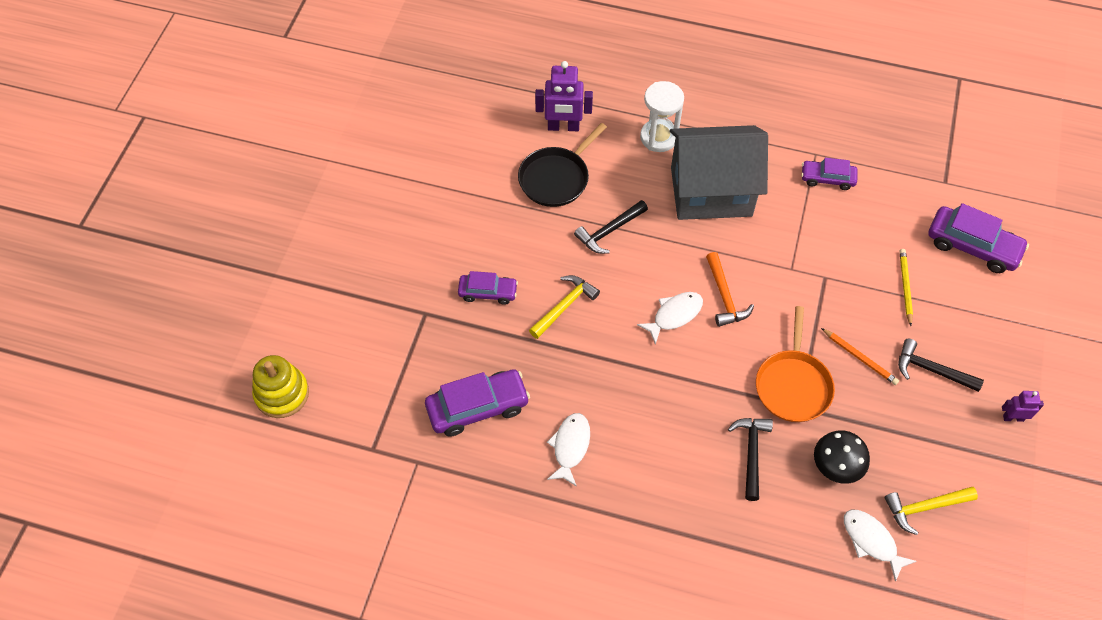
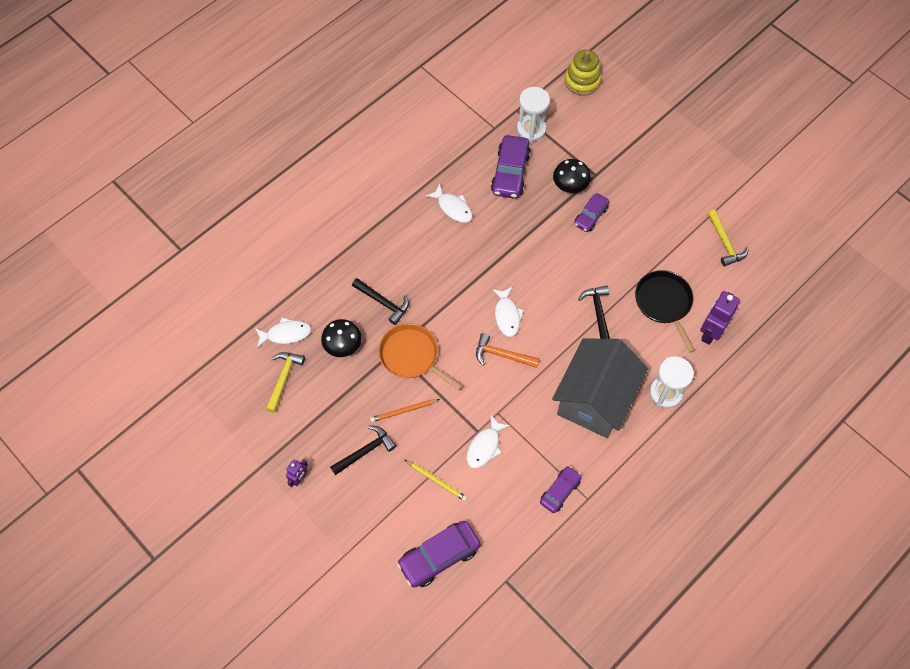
camera: 120 degrees right, 5 degrees up
(395, 416) = (531, 129): none -> white hourglass
(457, 333) = (570, 185): none -> black mushroom
(564, 306) = (553, 254): yellow hammer -> yellow hammer (725, 243)
(835, 262) = (485, 446): none -> white fish

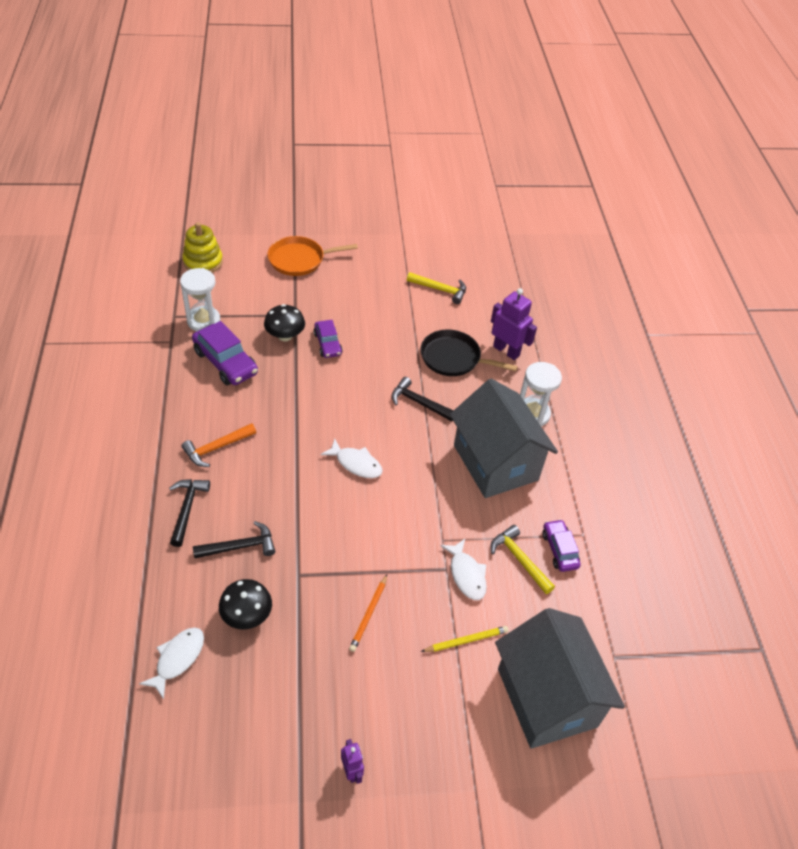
camera: 55 degrees left, 15 degrees down
(283, 378) = (224, 700): yellow hammer -> yellow hammer (519, 559)
(365, 451) = (379, 681): black hammer -> black hammer (187, 509)
(412, 356) = (319, 565): orange pan -> orange pan (299, 260)
(439, 556) = (546, 697): purple car -> grey house
(453, 208) = (209, 424): white fish -> none
(502, 355) = (390, 495): orange hammer -> orange hammer (216, 448)
(710, 332) = (506, 351): purple robot -> purple robot turned 150 degrees clockwise

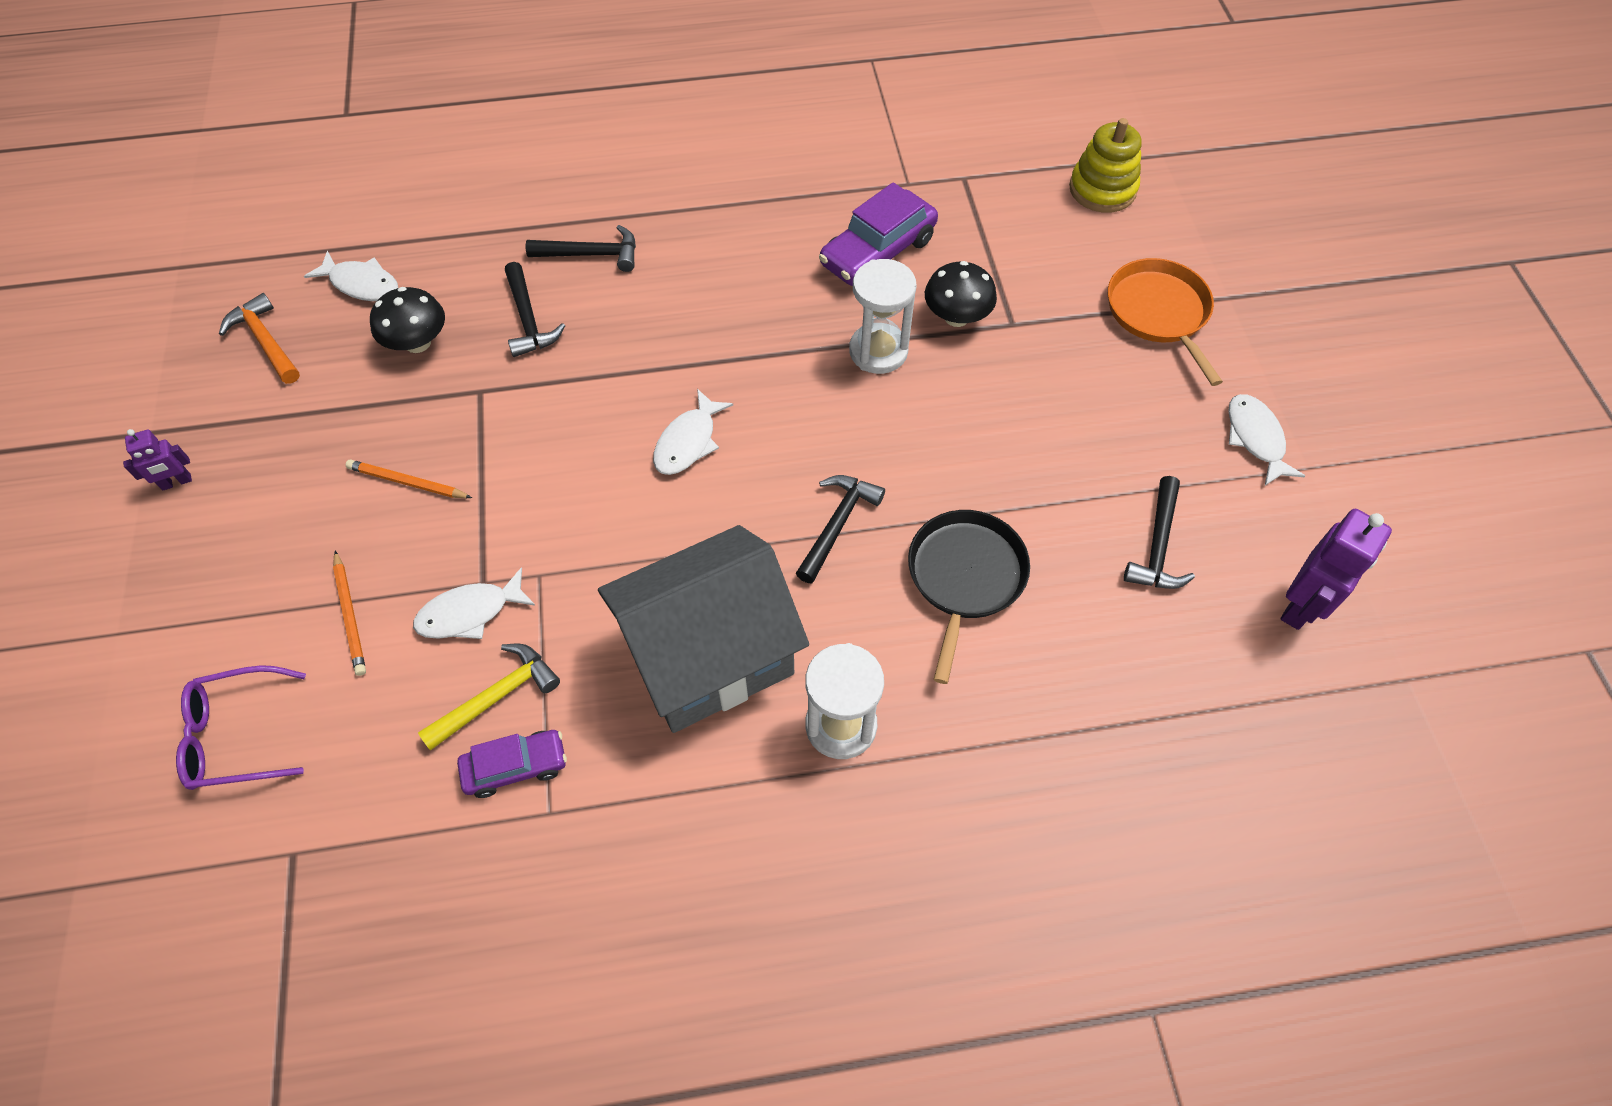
camera: 90 degrees right, 10 degrees up
(203, 321) = (963, 212): white hourglass -> white hourglass (878, 351)
(216, 448) = (703, 268): orange hammer -> orange hammer (265, 341)
(327, 344) = (952, 377): purple car -> none
(383, 246) = (1255, 438): none -> white fish
(440, 290) = (1157, 546): yellow hammer -> black hammer
(466, 640) = (350, 615): yellow pencil -> orange pencil
(506, 351) = (1010, 675): purple robot -> purple robot (1301, 605)
(546, 697) = (237, 736): grey house -> purple glasses

